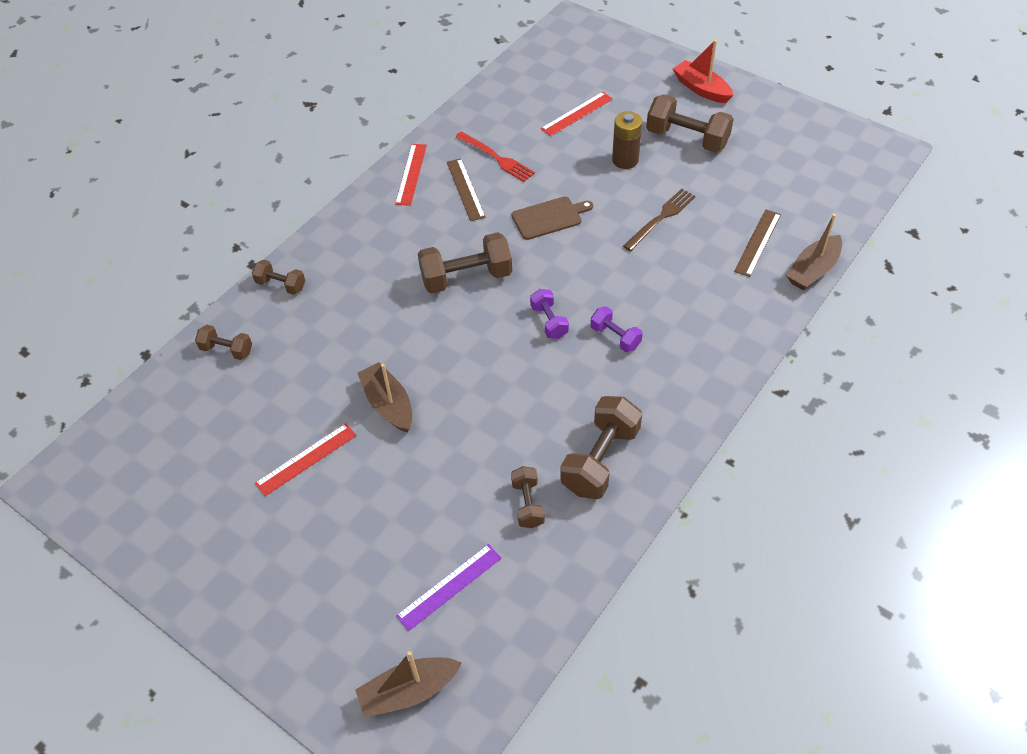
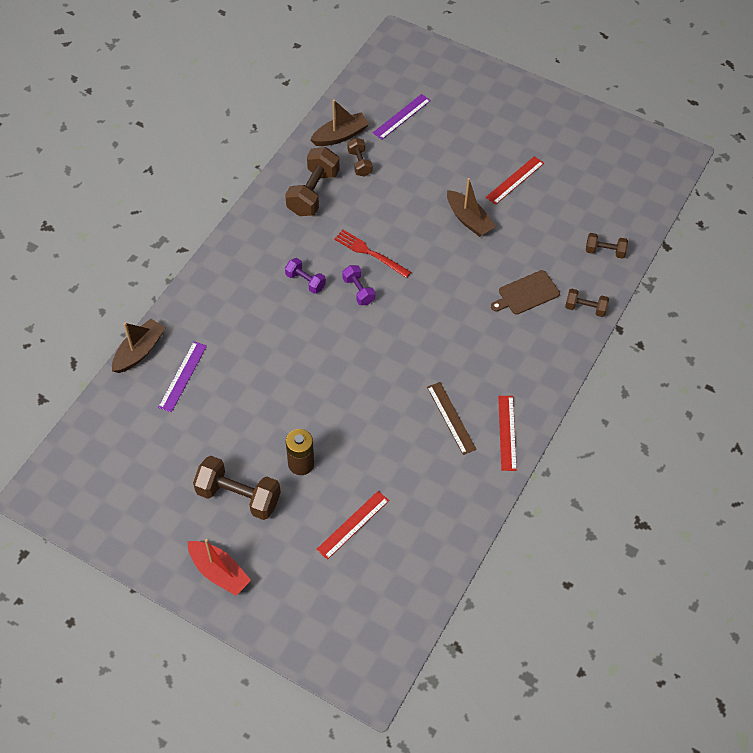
camera: 170 degrees right, 5 degrees up
(409, 691) = (414, 68): brown boat -> brown boat (340, 136)
(466, 277) = (432, 325): brown dumbbell -> none
(496, 158) = (428, 458): red fork -> red fork (370, 253)
(549, 217) = (368, 391): brown cutting board -> brown cutting board (526, 293)
(661, 218) = (267, 396): brown fork -> none
(758, 242) = (182, 376): brown ruler -> purple ruler

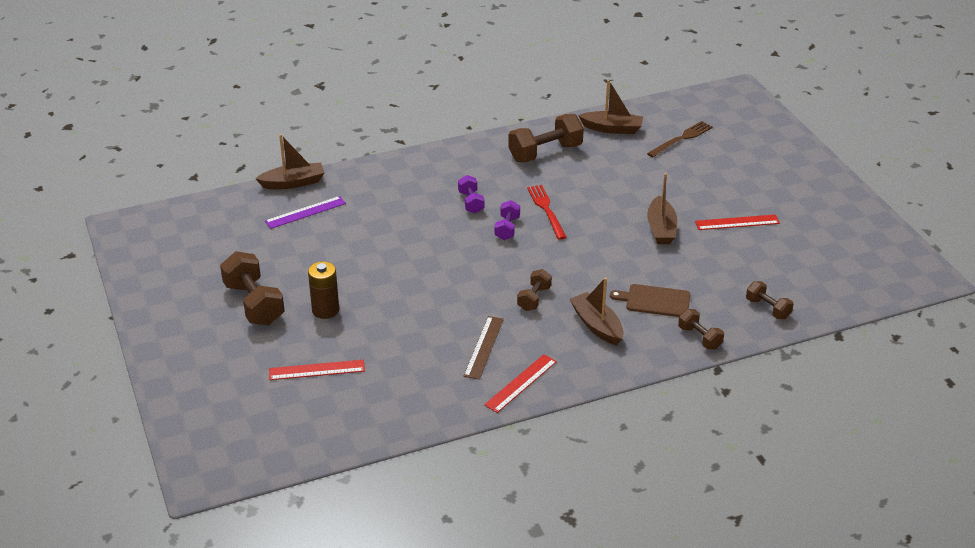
camera: 40 degrees right, 20 degrees down
(219, 572) = (182, 340): red boat -> none
(359, 163) = (607, 152): brown dumbbell -> brown dumbbell (534, 298)
(401, 116) = (681, 139): purple ruler -> brown fork
(509, 343) = (597, 326): none -> brown boat

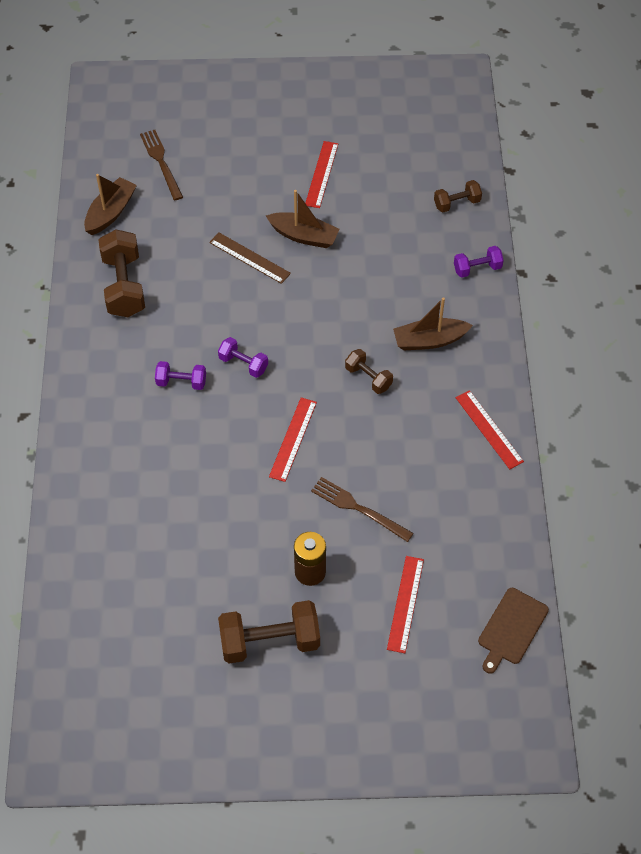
camera: 70 degrees left, 20 degrees up
(293, 183) = (54, 549): brown boat -> none
(305, 212) = (121, 549): purple ruler -> none
(398, 323) = (359, 508): none -> brown fork
(448, 271) = (293, 439): none -> red ruler
(484, 347) = (425, 444): brown ruler -> brown ruler (249, 258)
(546, 210) = (228, 319): red fork -> none
(655, 301) = (412, 282): brown cutting board -> brown cutting board (511, 628)
(699, 338) = (477, 268): brown dumbbell -> purple dumbbell

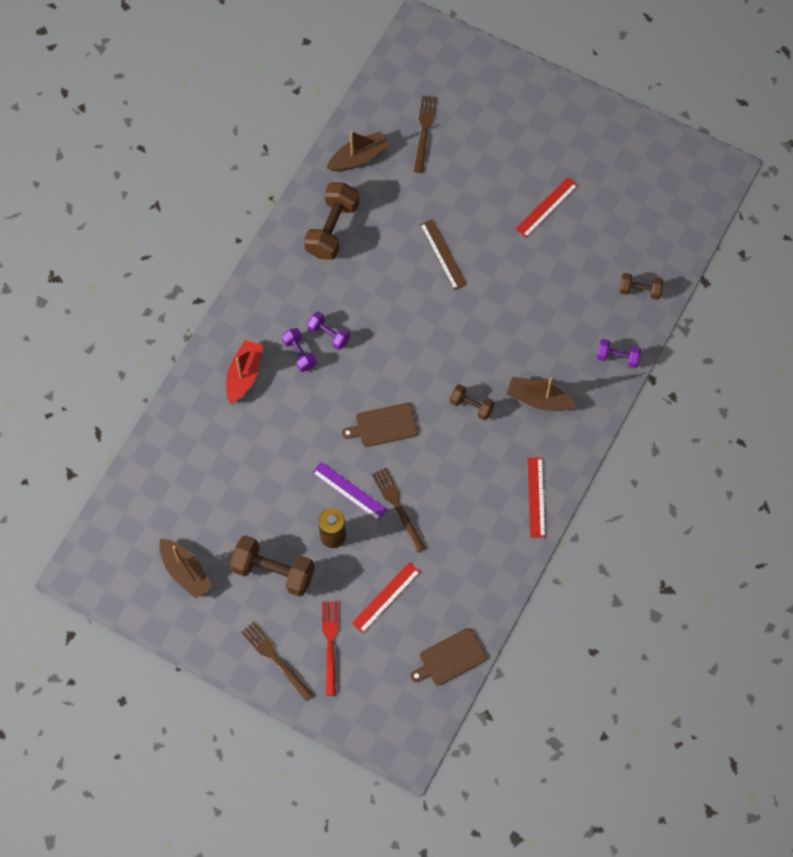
camera: 30 degrees right, 10 degrees up
(116, 463) = (244, 375): none -> red boat
(243, 364) = (384, 344): purple dumbbell -> purple dumbbell (299, 354)
(293, 439) = (383, 425): red ruler -> brown cutting board
(299, 519) = (349, 491): none -> purple ruler
(303, 236) = (497, 256): brown boat -> brown boat (185, 571)
(330, 731) = (275, 659): none -> brown fork
(368, 378) = (471, 406): brown dumbbell -> brown dumbbell turned 45 degrees counterclockwise
(378, 683) = (330, 644): none -> red fork

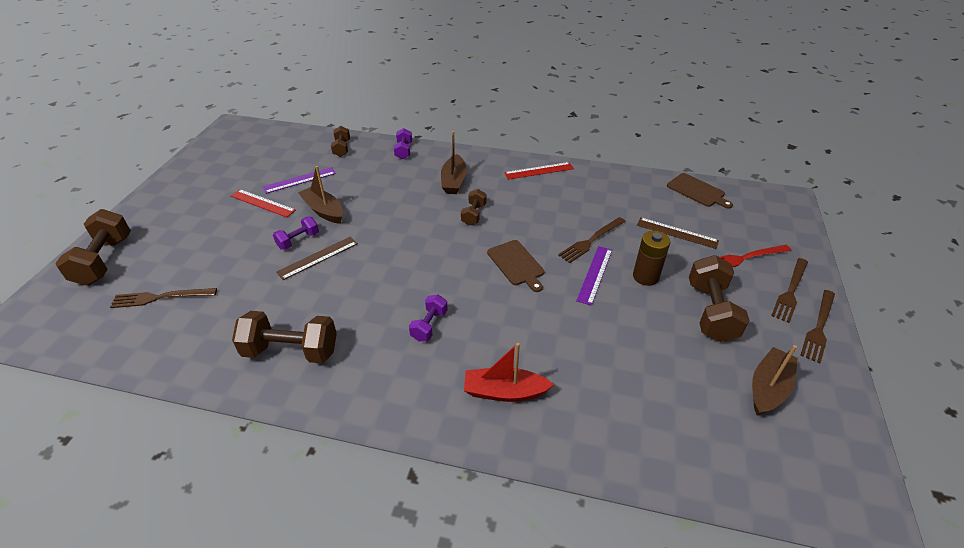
camera: 105 degrees left, 25 degrees down
(228, 655) = (819, 327): none -> brown fork
(299, 354) = (460, 345): purple dumbbell -> purple dumbbell (298, 241)
(358, 158) = (189, 347): brown boat -> brown boat (324, 211)
(386, 597) = (677, 233): red ruler -> brown ruler
(488, 81) = (104, 261): none -> brown dumbbell
(581, 243) = (299, 180): none -> purple ruler

